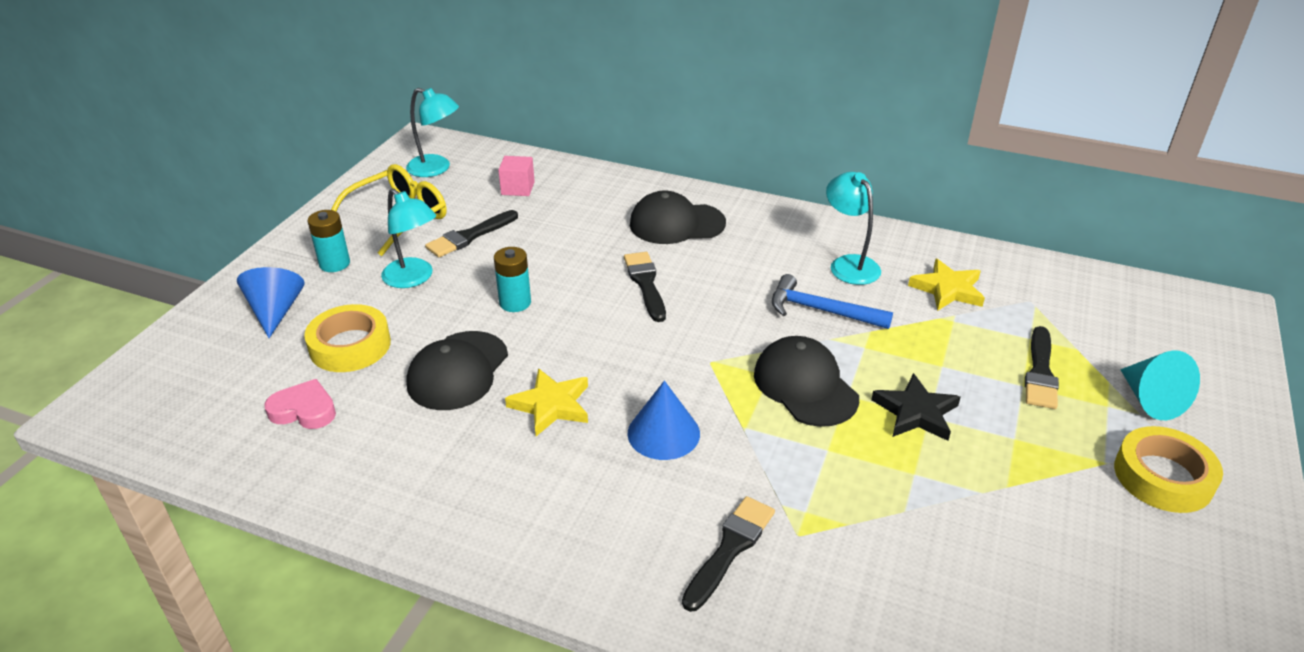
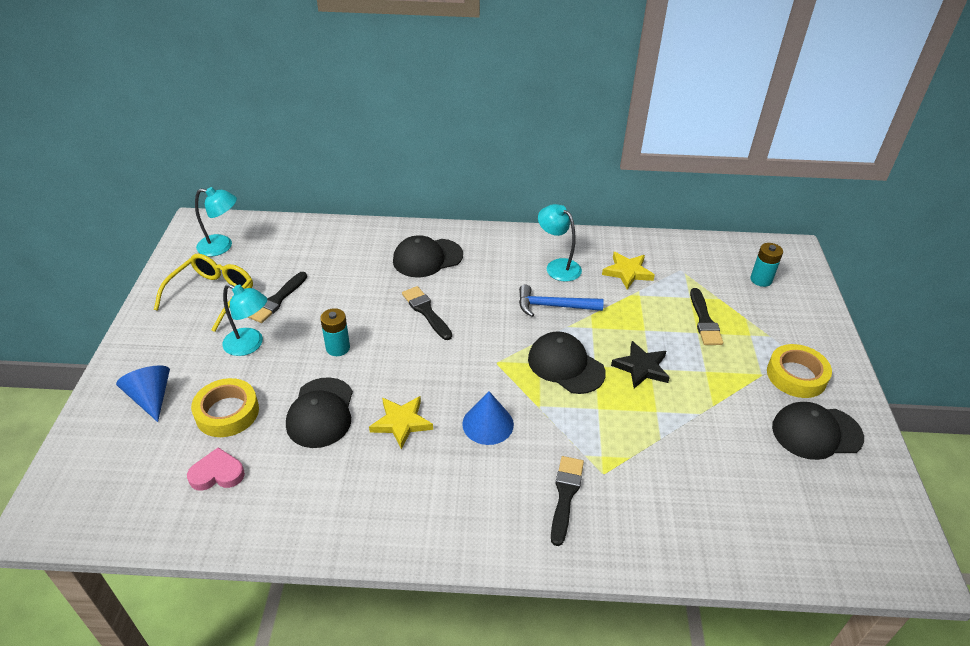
camera: 20 degrees left, 5 degrees up
(334, 264) = (179, 346): turquoise battery -> turquoise battery (761, 280)
(518, 188) = (295, 251): pink cube -> none
(1150, 400) = (772, 325): turquoise cone -> none
(1166, 564) = (816, 432): none -> black cap

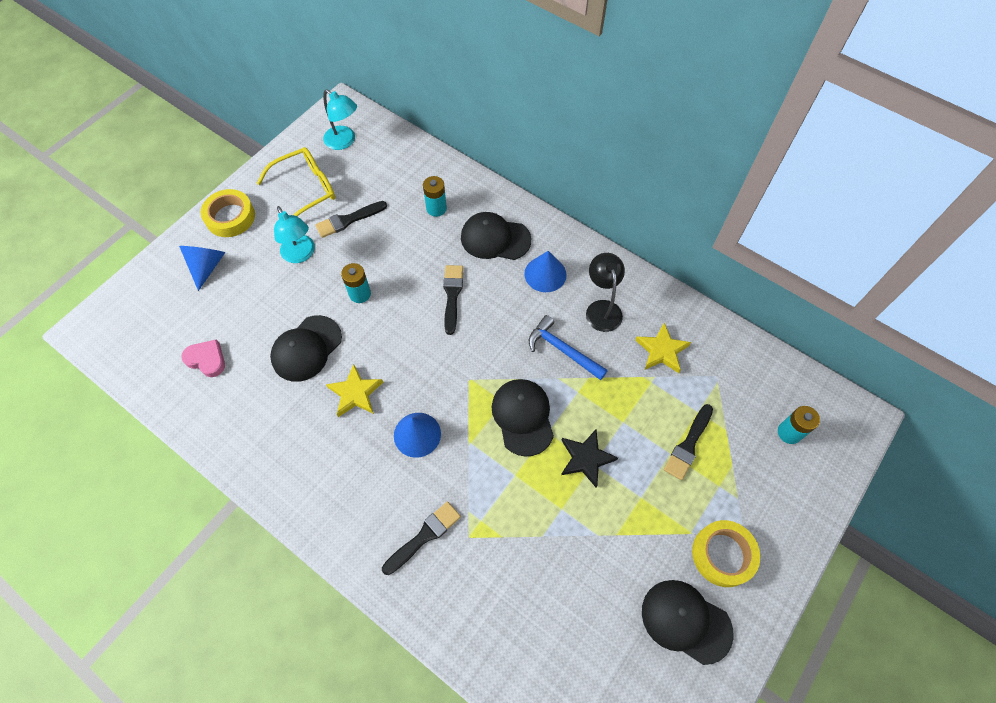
camera: 35 degrees right, 20 degrees up
(227, 412) = (246, 309): yellow tape -> yellow tape (230, 217)
(355, 259) = (436, 208): none -> turquoise battery
(491, 264) = (545, 274): none -> blue cone
(558, 266) = (602, 308): turquoise lamp -> black lamp

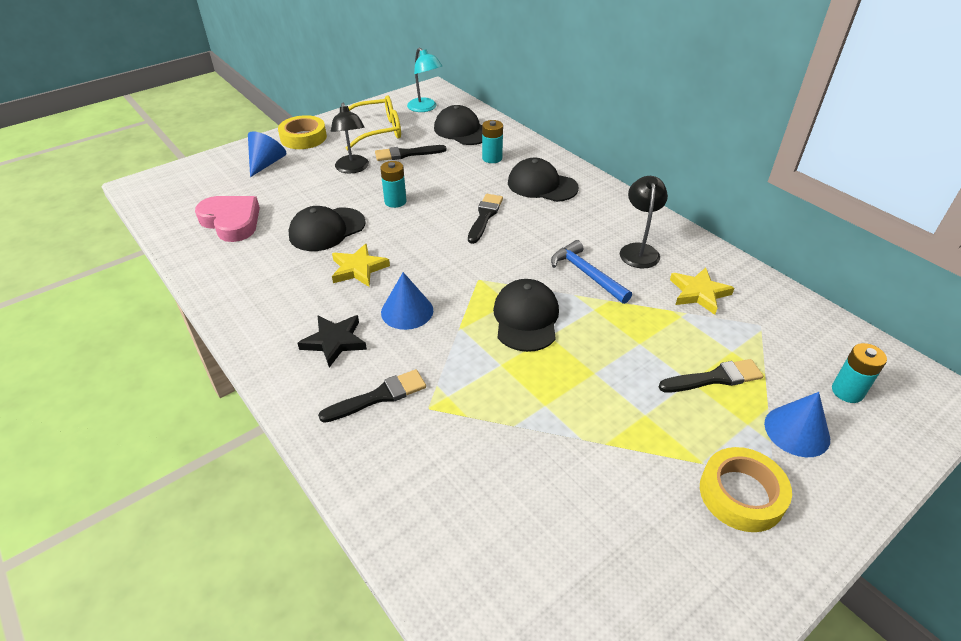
camera: 15 degrees right, 20 degrees down
(207, 359) = (231, 221): pink heart -> pink heart, size x1.60
(300, 255) = (353, 169): turquoise lamp -> black lamp
(545, 274) = (585, 216): blue cone -> blue cone (797, 431)
(586, 458) = (587, 366): black star -> black star (334, 341)
(685, 621) = (676, 555): black cap -> black cap (462, 131)
(688, 445) = (714, 378): black brush -> black brush turned 150 degrees counterclockwise

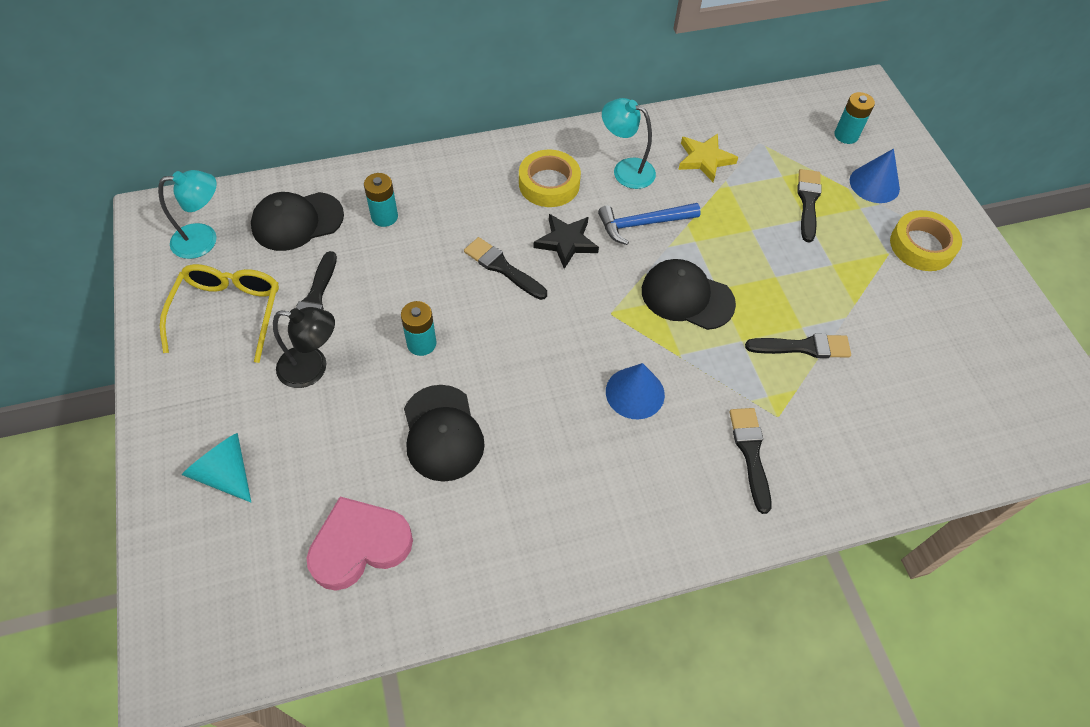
camera: 70 degrees left, 15 degrees up
(266, 163) = (225, 473): blue cone -> turquoise cone
(303, 137) = (180, 408): yellow tape -> yellow tape (549, 184)
(334, 341) = (656, 473): black star -> black star (566, 242)
(358, 268) = (540, 419): yellow star -> none
(520, 411) = (803, 347): none -> black brush
(542, 185) = (471, 195): black cap -> none
(639, 250) = (625, 170): black lamp -> turquoise lamp

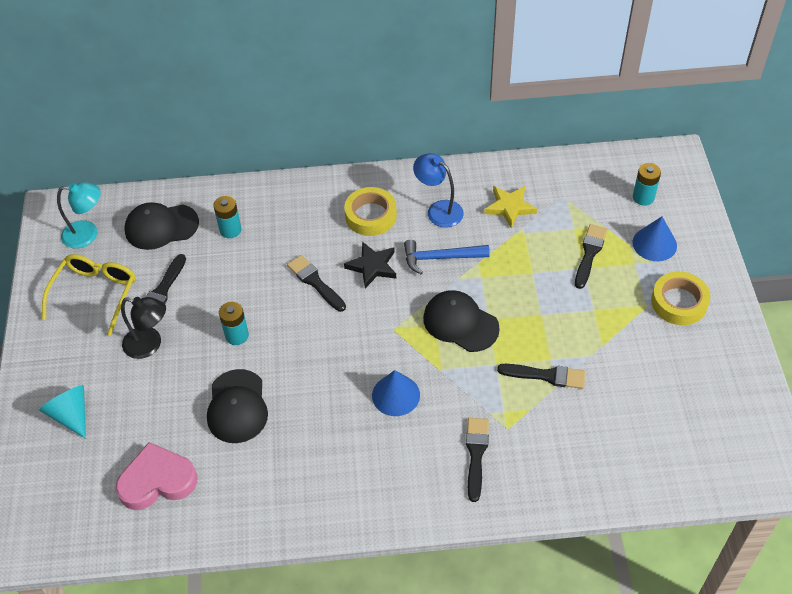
camera: 15 degrees right, 5 degrees down
(625, 170) = (438, 210): turquoise lamp -> blue lamp

